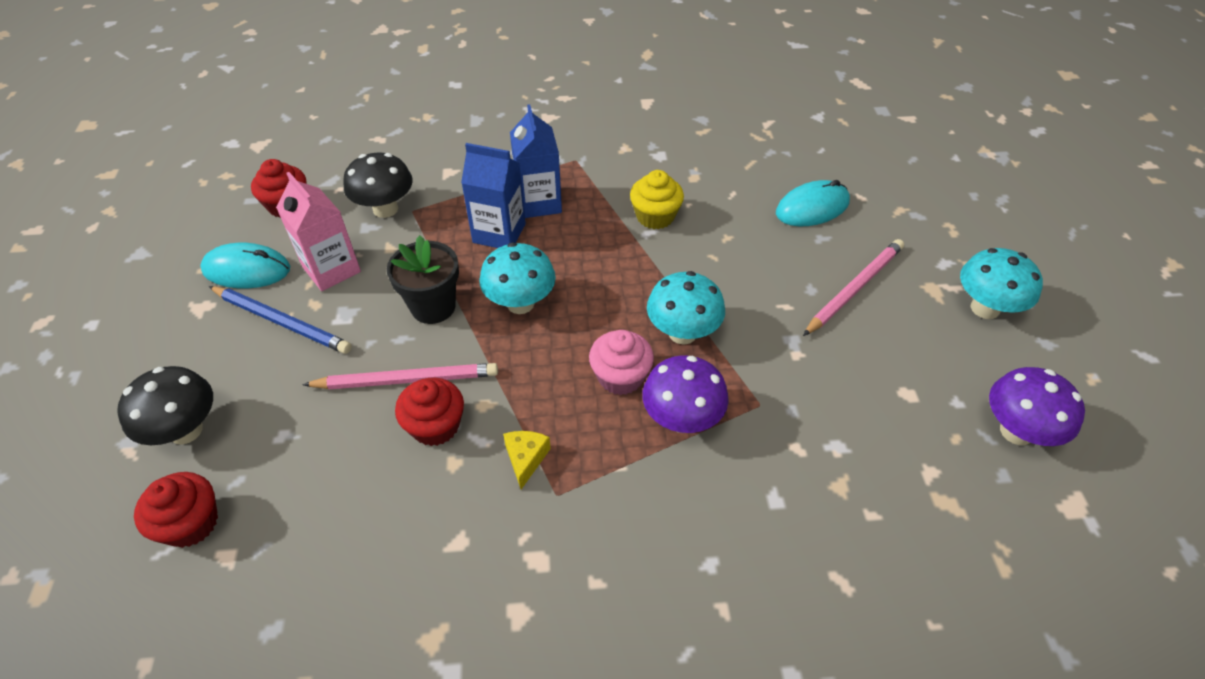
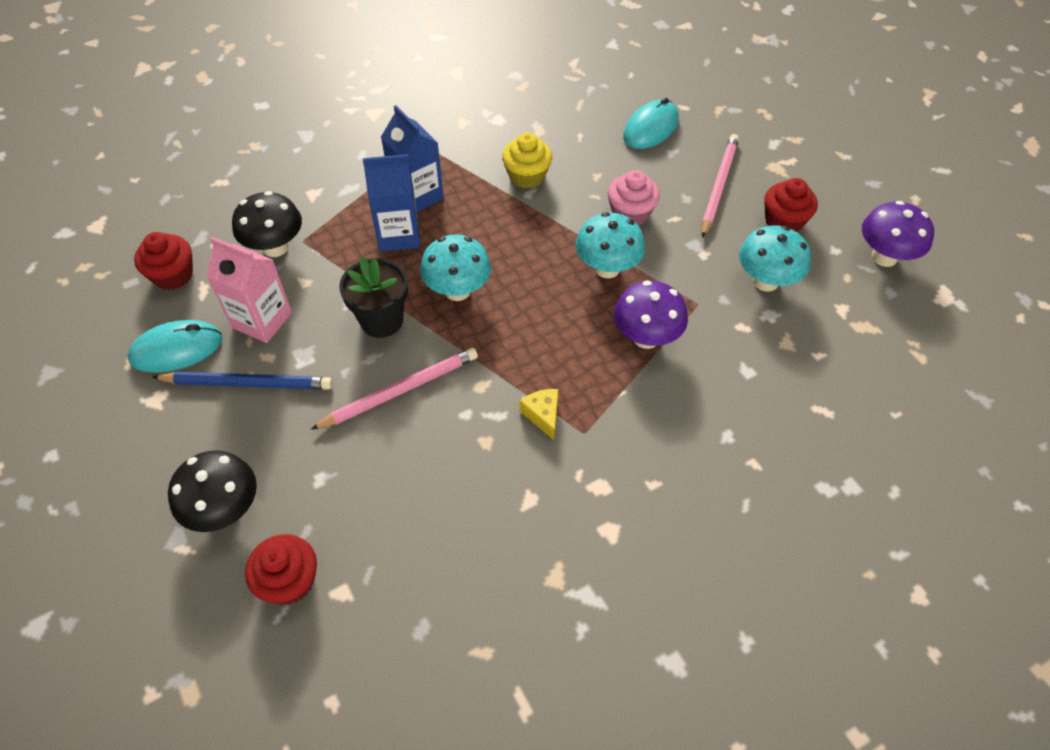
camera: 25 degrees left, 5 degrees up
(435, 426) = (451, 418): red cupcake -> red cupcake (783, 221)
(620, 377) = (579, 322): pink cupcake -> pink cupcake (630, 213)
(985, 308) = (819, 170): turquoise mushroom -> turquoise mushroom (765, 281)

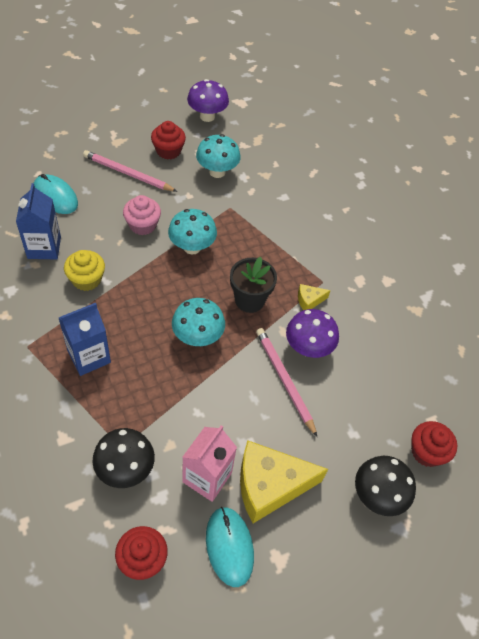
camera: 90 degrees left, 0 degrees up
(248, 383) = (269, 485): blue pencil -> yellow cheese
(381, 320) = (219, 389): black flower pot -> black flower pot (249, 300)
(398, 235) = (131, 373): blue carton -> blue carton (44, 247)
(646, 337) = (254, 238): purple mushroom -> purple mushroom (308, 348)

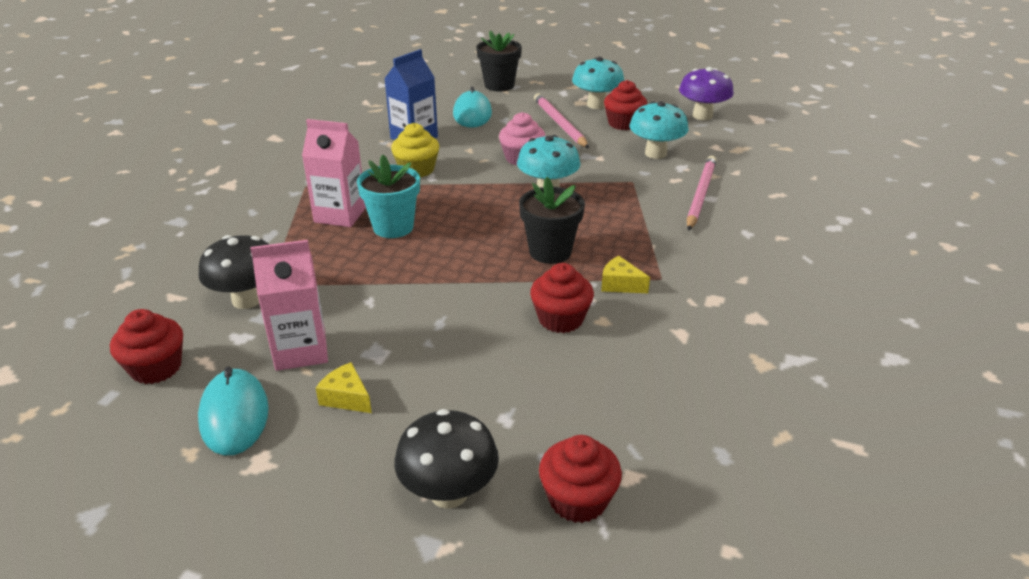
camera: 50 degrees right, 20 degrees down
(38, 152) = (499, 85): none -> black flower pot
(89, 356) = (340, 215): blue carton -> pink carton
(137, 343) = (393, 227): none -> turquoise flower pot
(197, 337) = (454, 251): turquoise mushroom -> turquoise mushroom (596, 105)
(229, 546) = (234, 415): turquoise mouse -> turquoise mouse turned 45 degrees counterclockwise
(269, 485) = (346, 397): yellow cheese -> yellow cheese, size x0.44
(284, 380) = (493, 328): pink pencil -> pink pencil (700, 195)
(308, 348) = (560, 319): purple mushroom -> red cupcake

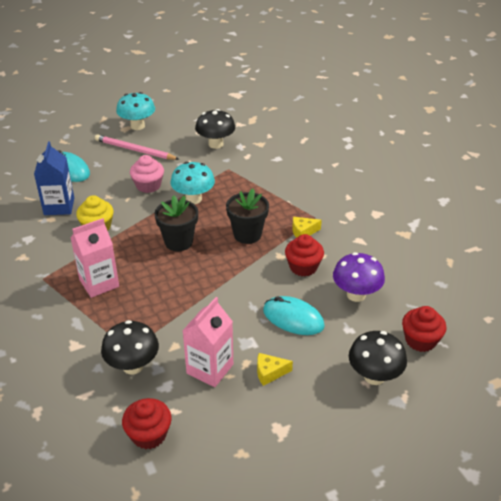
camera: 45 degrees left, 5 degrees up
(234, 415) = (232, 421): turquoise mouse -> turquoise mouse (293, 318)
(393, 227) = (144, 271): turquoise flower pot -> none
(499, 85) = (54, 139): black flower pot -> black flower pot (178, 242)
(623, 123) = (171, 132): red cupcake -> none
(655, 153) = (215, 144): turquoise mushroom -> black mushroom
(700, 195) = (271, 159): pink pencil -> none
(702, 116) = (206, 106): purple mushroom -> purple mushroom (356, 295)

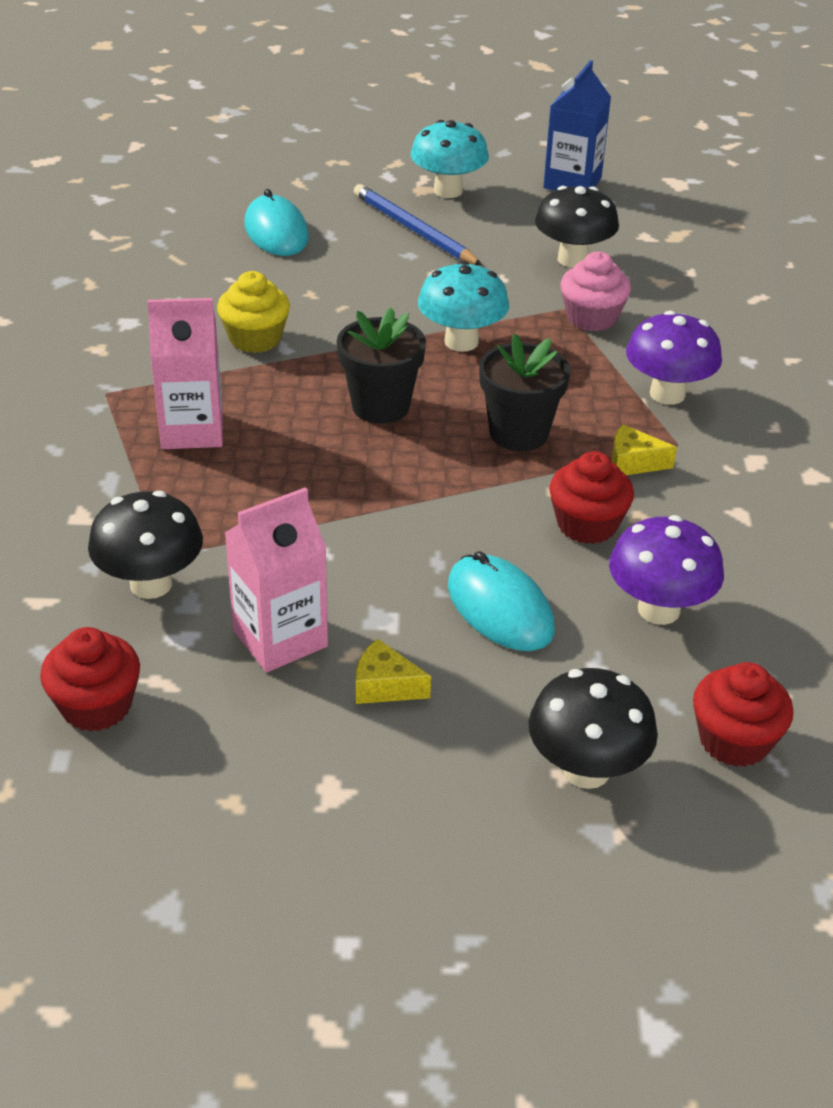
camera: 25 degrees right, 0 degrees up
(59, 206) = (215, 286): blue carton -> blue carton (572, 183)
(135, 150) = (413, 230): pink pencil -> blue pencil
(148, 185) = (395, 296): pink cupcake -> pink cupcake (591, 318)
(296, 196) = (667, 394): none -> purple mushroom

